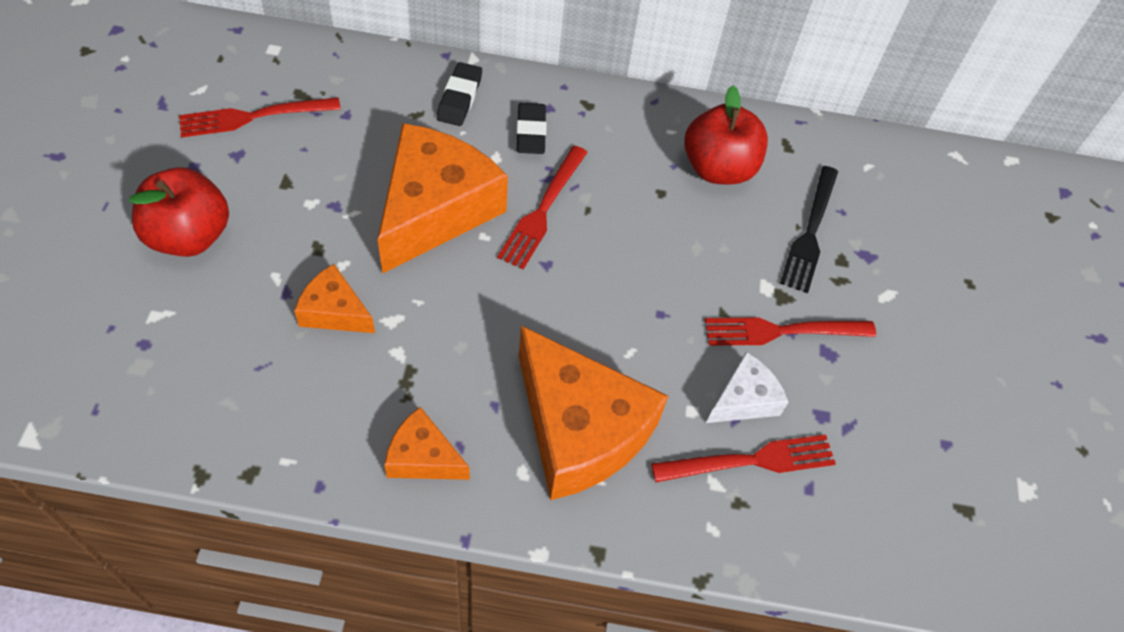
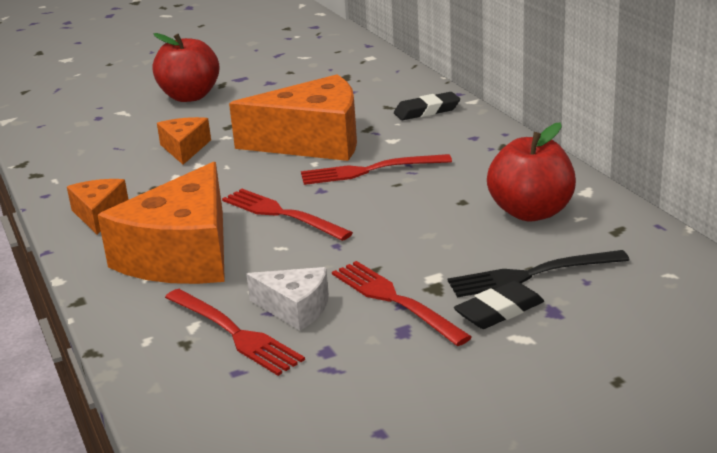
camera: 65 degrees right, 30 degrees down
(253, 117) = (305, 74): red fork -> red fork (281, 214)
(531, 132) = (437, 140): black eraser -> black eraser (499, 311)

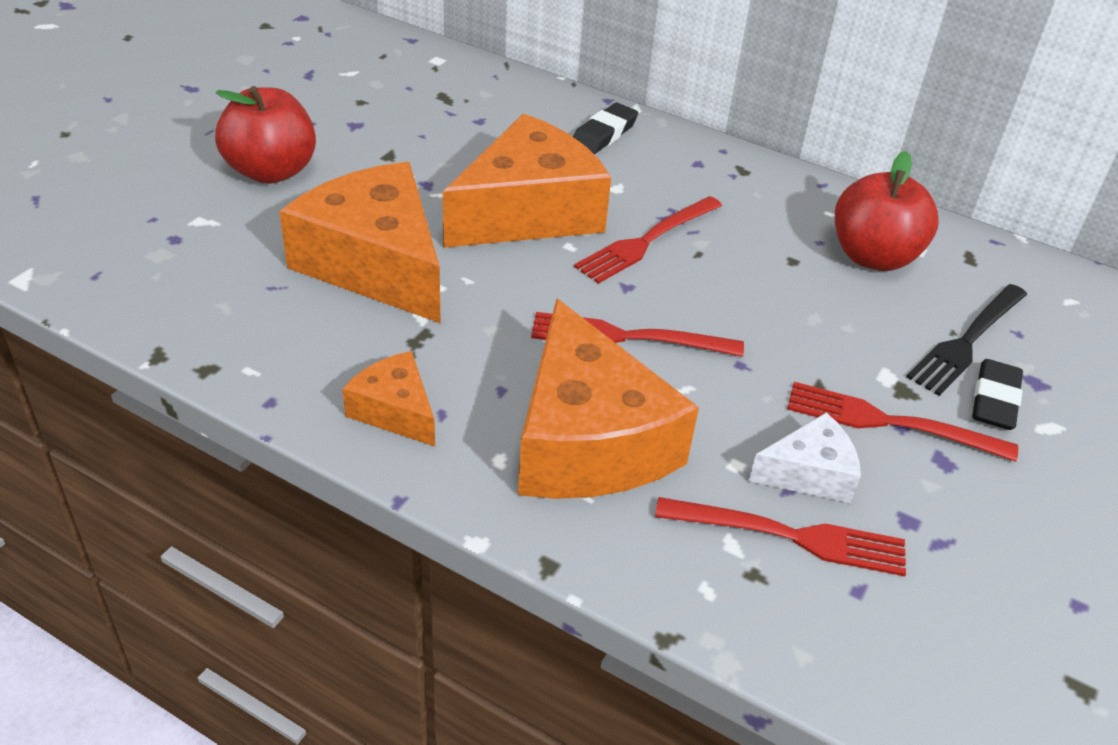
camera: 40 degrees left, 15 degrees up
(184, 148) = (375, 264): orange cheese -> orange cheese, size x2.02

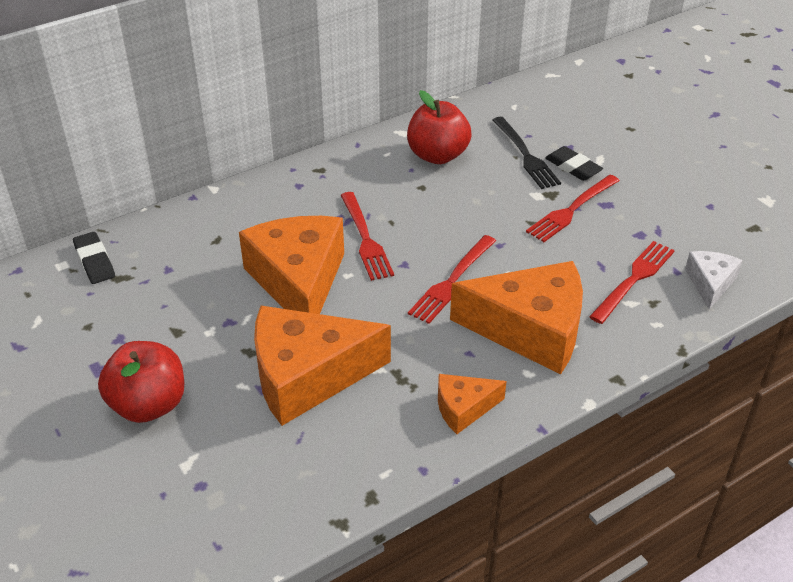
camera: 60 degrees left, 0 degrees up
(604, 134) = (234, 214): black eraser -> black eraser (94, 261)
(809, 473) = (594, 254): white cheese -> white cheese (710, 283)

